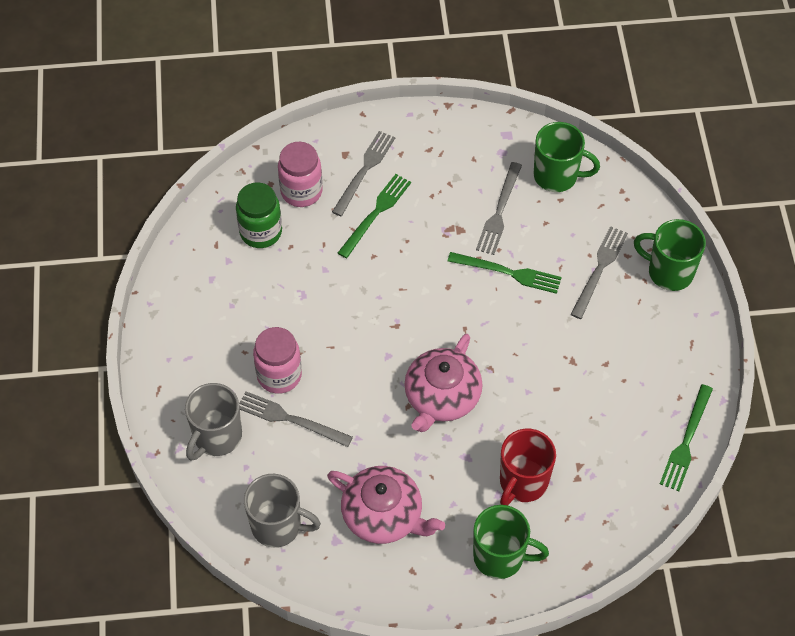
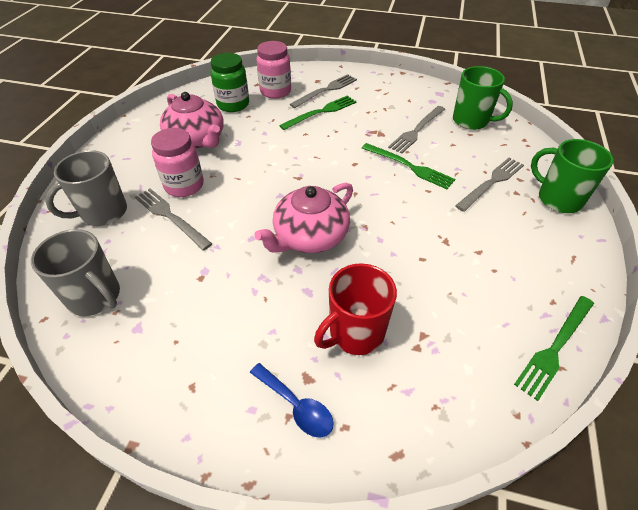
camera: 20 degrees right, 10 degrees down
(383, 515) = (198, 319): pink teapot -> pink teapot (197, 139)
(500, 557) = (296, 405): green mug -> blue spoon

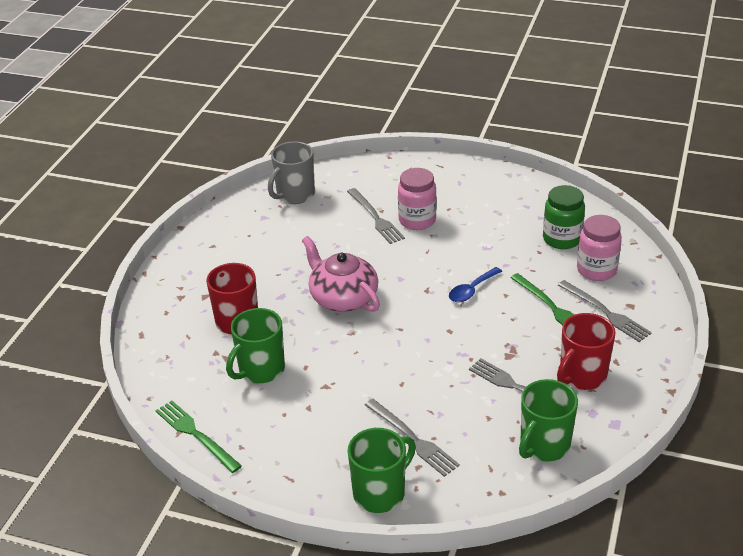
camera: 95 degrees right, 10 degrees down
(103, 213) = (383, 183): grey mug -> none
(170, 217) = (375, 218): grey fork -> grey fork turned 105 degrees clockwise
(197, 139) = (491, 220): pink teapot -> none
(296, 405) = (187, 291): blue spoon -> blue spoon (472, 290)
(396, 103) = (581, 376): none -> red mug
(409, 167) = (443, 373): green fork -> none
(436, 297) = (260, 370): none -> green mug

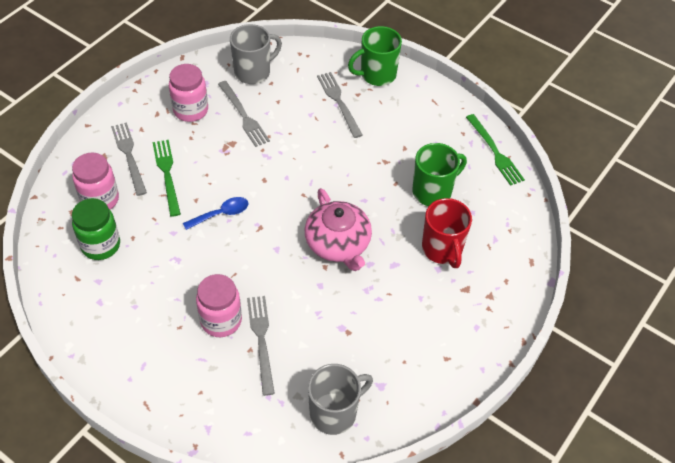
camera: 165 degrees left, 15 degrees up
(544, 445) = (253, 72): green mug -> grey mug
(581, 376) = (191, 110): red mug -> pink jar

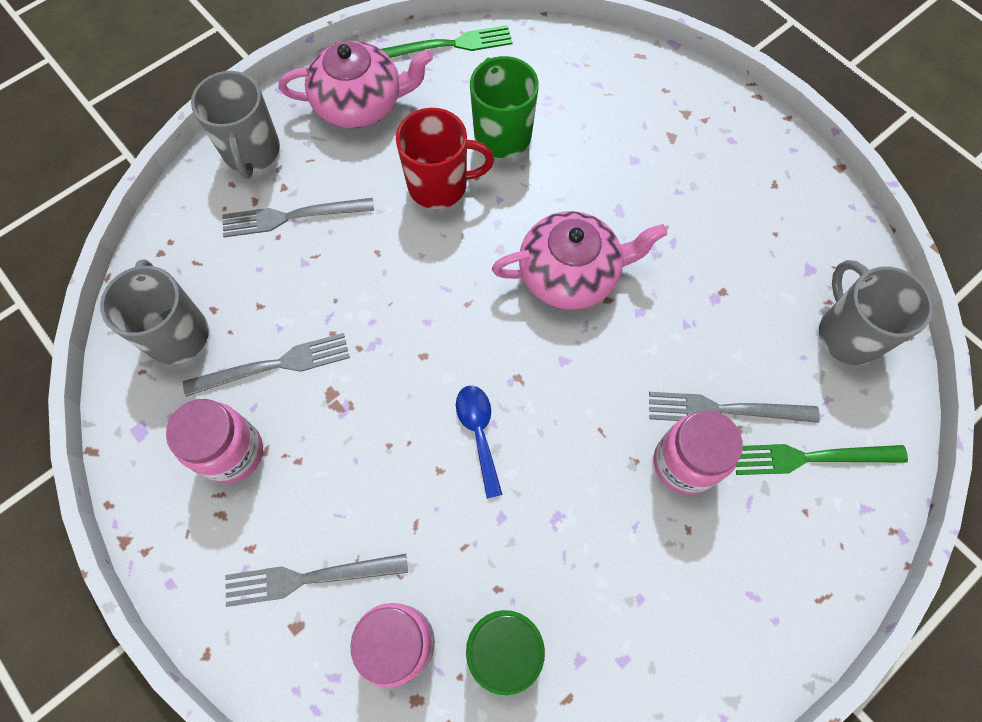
camera: 75 degrees left, 15 degrees up
(167, 174) = (371, 512): green fork -> green fork (811, 457)
(377, 75) = (252, 152): green mug -> grey mug
(430, 116) = (360, 103): none -> pink teapot
(442, 249) = (604, 147): red mug -> red mug (440, 185)

